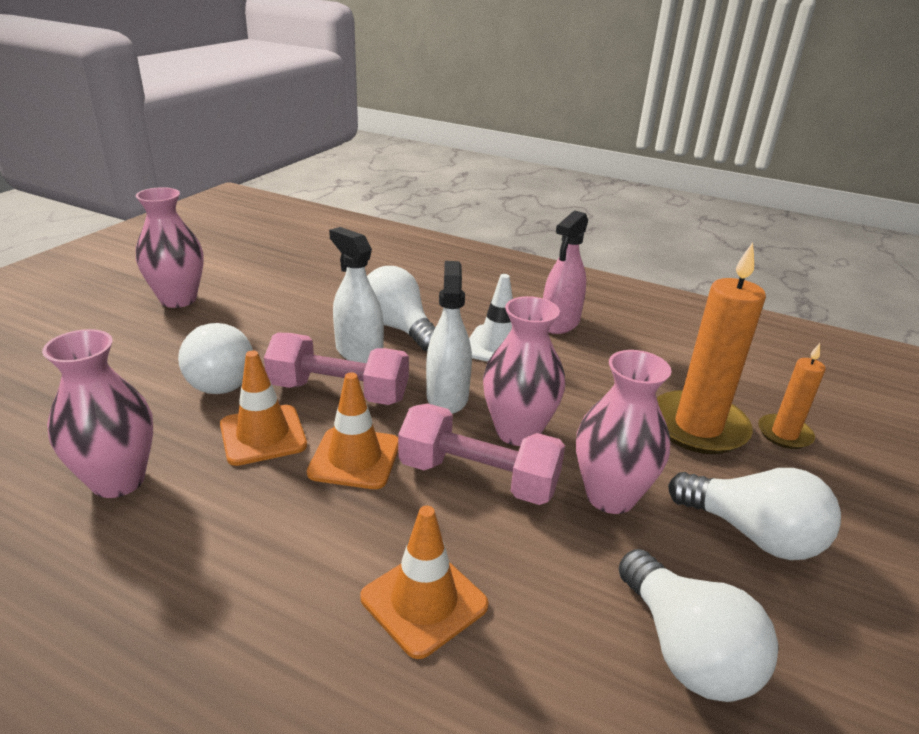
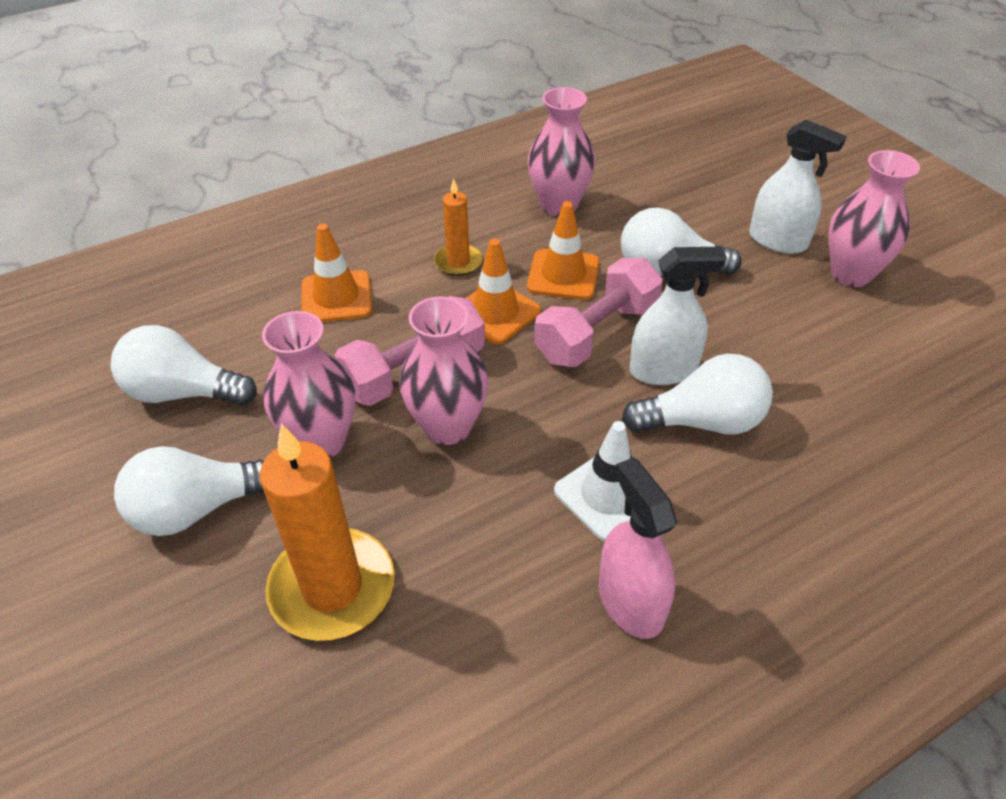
camera: 125 degrees right, 15 degrees up
(447, 397) = (538, 402): white spray bottle -> white spray bottle (778, 241)
(784, 434) = (248, 671): orange candle -> orange candle (458, 262)

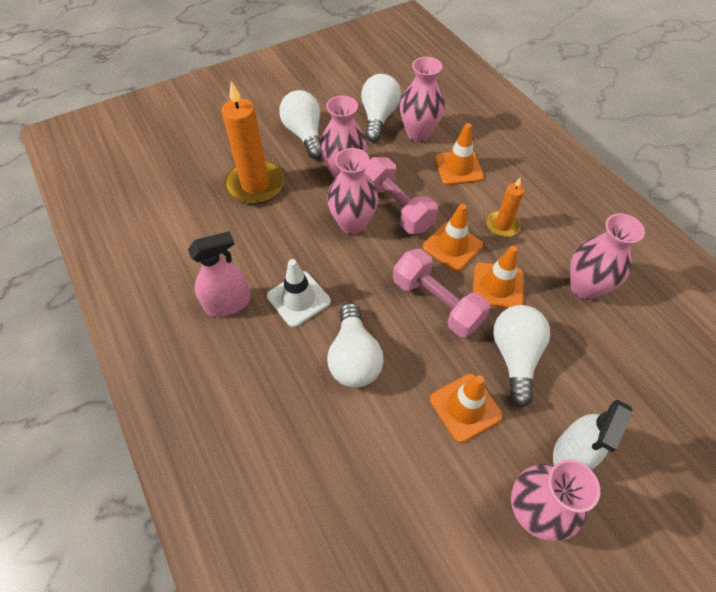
camera: 90 degrees right, 10 degrees up
(243, 340) = (418, 134): none -> pink vase
(663, 370) = (402, 340): white spray bottle -> none
(747, 315) = (465, 407): none -> orange traffic cone

